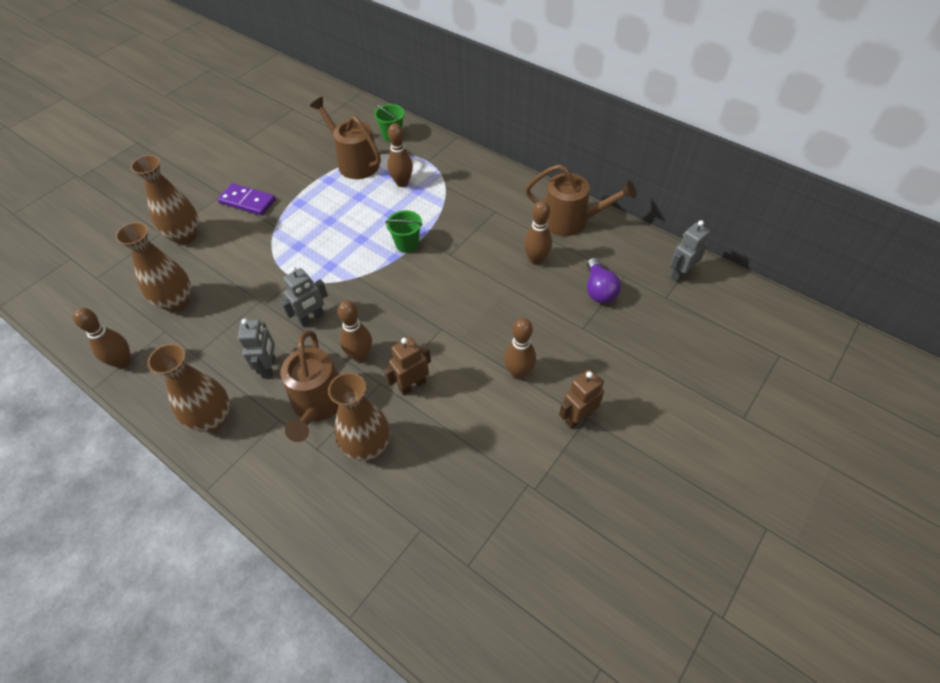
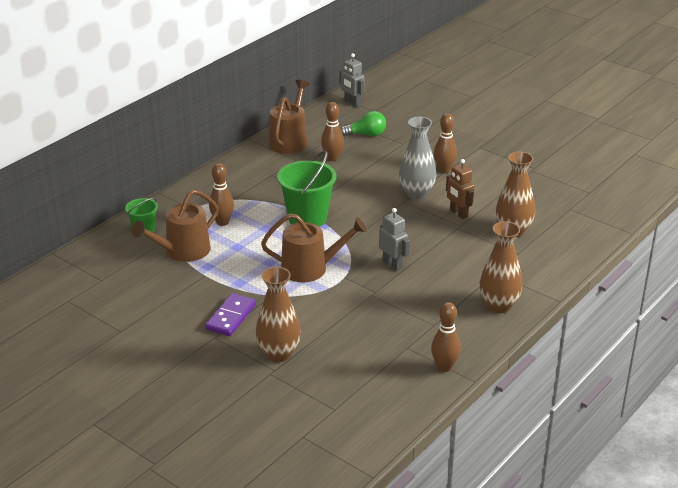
camera: 90 degrees left, 20 degrees down
(177, 302) = (372, 345): brown vase -> none
(269, 367) = (445, 282): grey robot -> none
(318, 404) = (479, 255): brown watering can -> brown watering can (310, 268)
(360, 356) = (432, 237): brown bowling pin -> none
(407, 244) = (307, 218): green bucket -> green bucket, size x1.83
(458, 342) = (416, 193): none -> grey vase
(577, 417) = (479, 150): brown robot -> none
(599, 290) = (366, 134): purple light bulb -> green light bulb

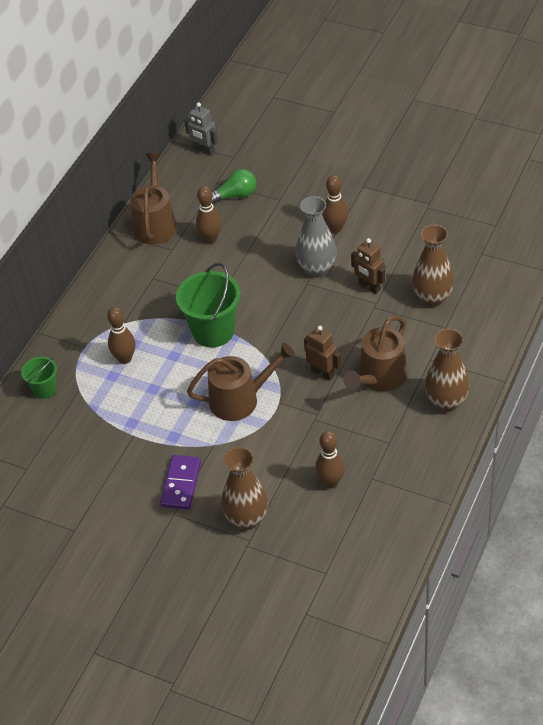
camera: 10 degrees left, 15 degrees up
(183, 251) = (98, 409): brown watering can -> brown watering can (379, 378)
(392, 264) = (323, 373): grey robot -> brown robot
(444, 367) = (416, 494): brown bowling pin -> brown bowling pin (330, 482)

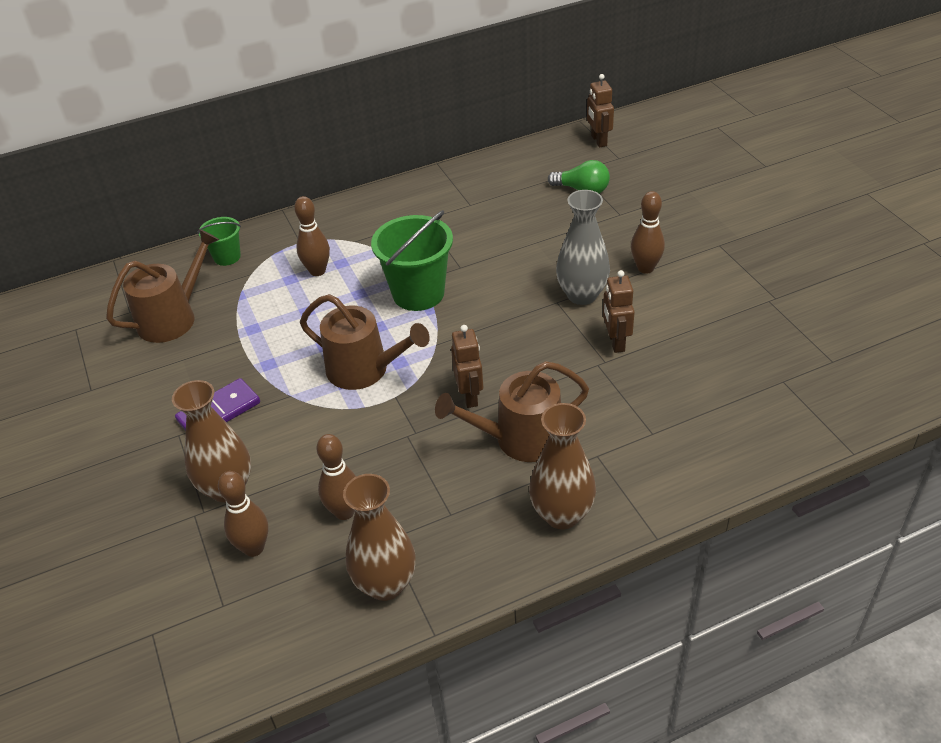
camera: 40 degrees right, 5 degrees down
(155, 224) = (482, 177): brown watering can -> brown watering can (173, 318)
(204, 151) = (598, 141): grey robot -> brown robot
(210, 238) = (515, 214): brown bowling pin -> brown bowling pin (254, 548)
(432, 298) = (672, 394): brown vase -> brown vase (385, 584)

